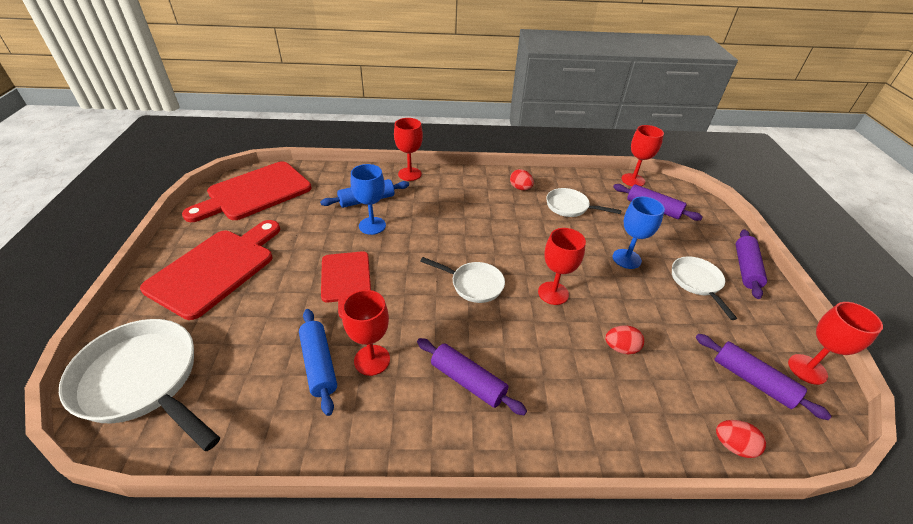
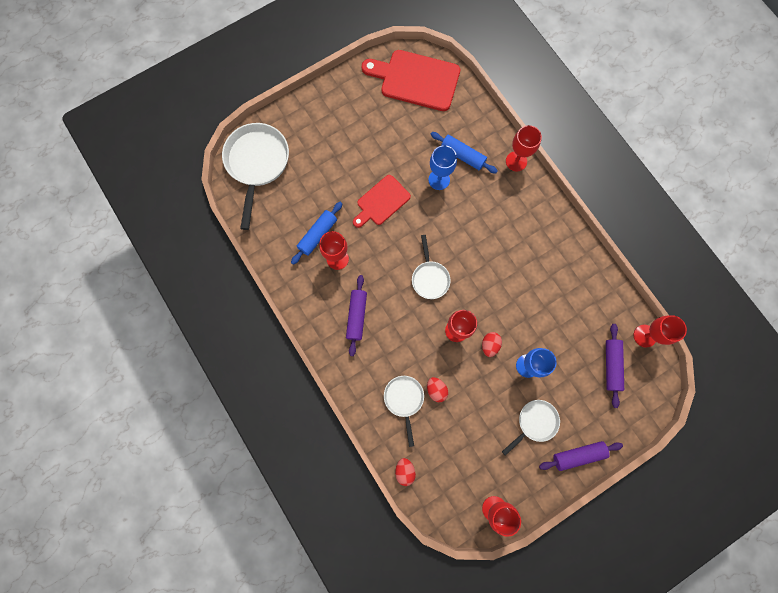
camera: 60 degrees right, 35 degrees up
(216, 268) = (339, 124): red cutting board -> none
(520, 188) = (561, 252): red egg -> red egg (489, 345)
(570, 207) = (563, 301): white pan -> white pan (404, 399)
(752, 380) = (461, 475): purple rolling pin -> none

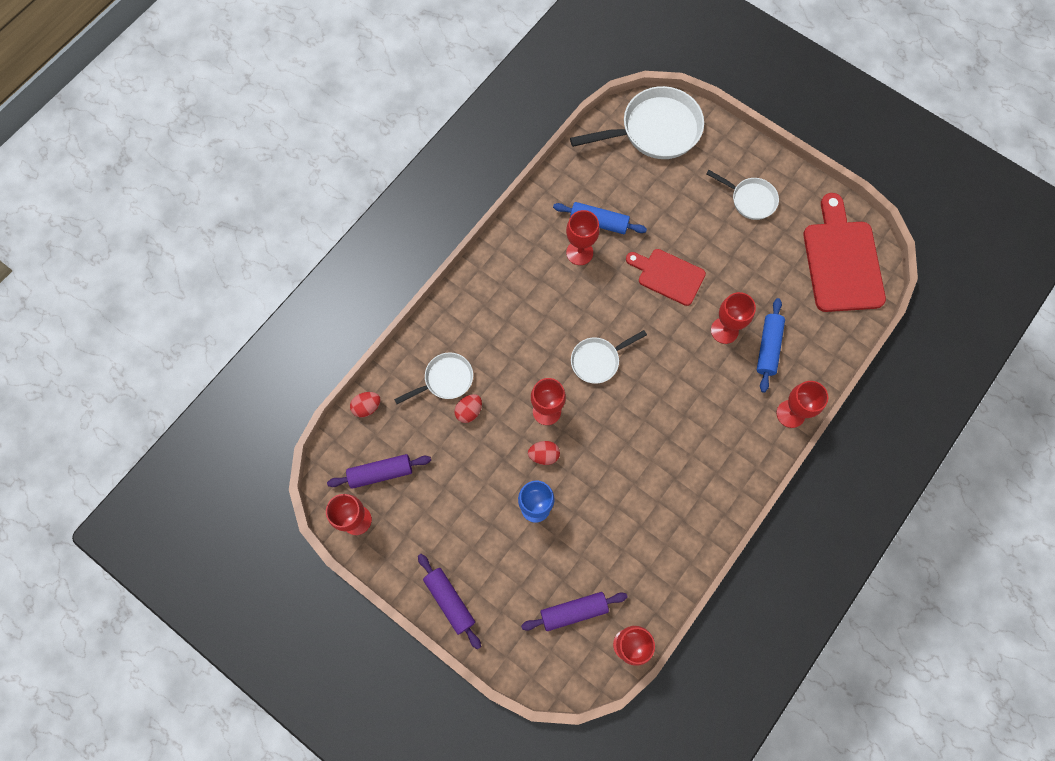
camera: 70 degrees right, 5 degrees down
(356, 316) = (521, 296): purple rolling pin -> purple rolling pin (381, 473)
(439, 180) = (724, 330): blue goblet -> red goblet
(535, 422) = (470, 537): white pan -> white pan (750, 199)

